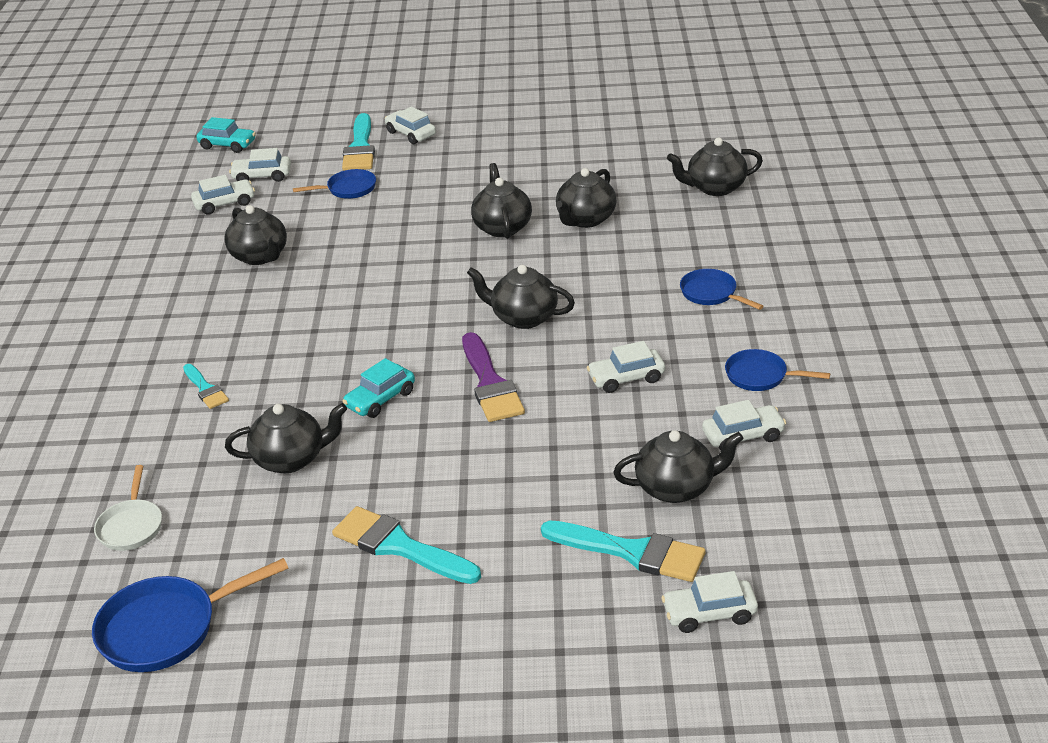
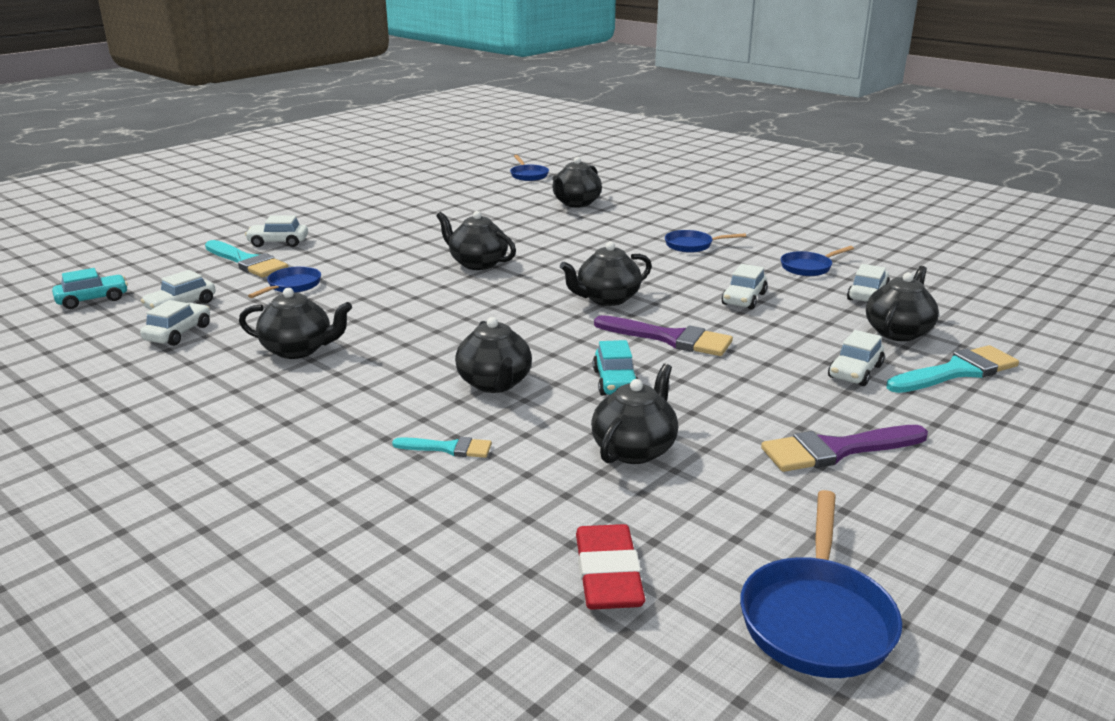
camera: 50 degrees left, 10 degrees down
(131, 526) = (608, 574): white pan -> red eraser
(399, 546) = (836, 450): turquoise brush -> purple brush
(585, 219) = (528, 241): black teapot -> black teapot (495, 383)
(709, 613) = (1059, 375): white car -> white car (855, 372)
(745, 127) = (528, 175): none -> blue pan

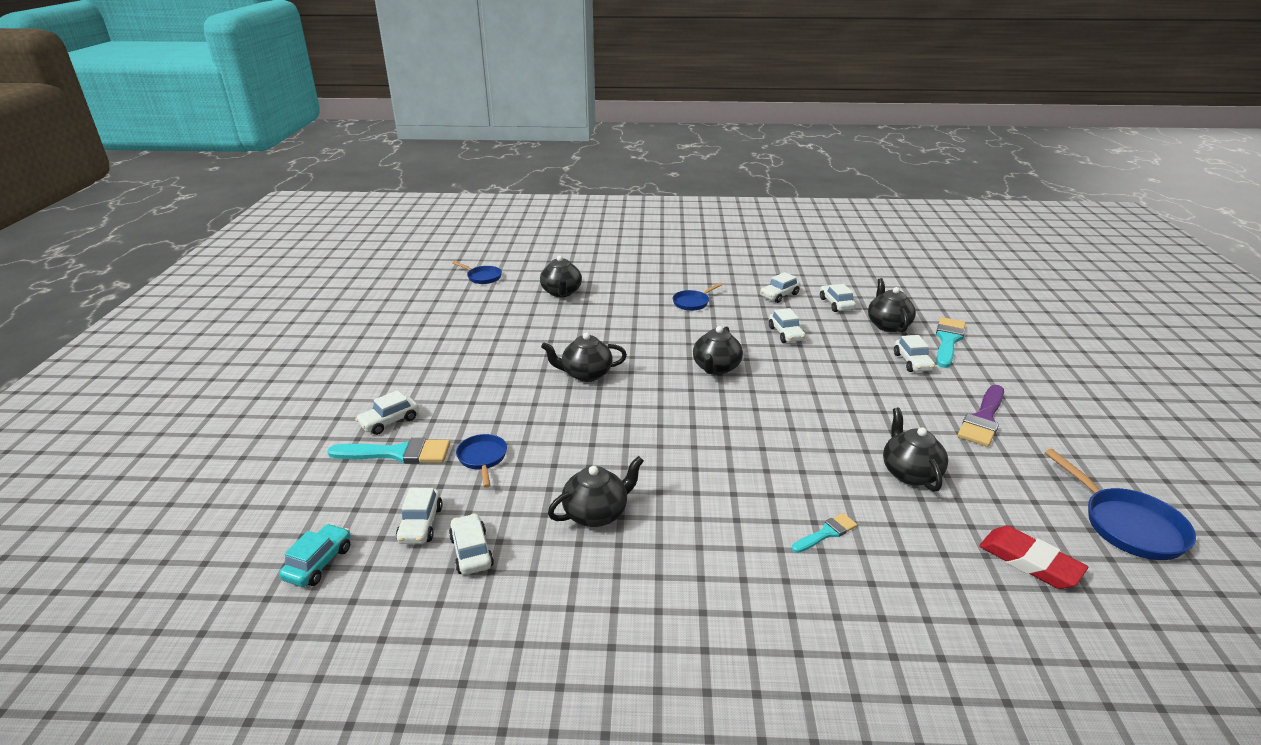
camera: 40 degrees left, 5 degrees up
(495, 383) = (767, 469): black teapot -> none
(615, 382) = (824, 430): turquoise car -> none
(670, 338) = (798, 382): purple brush -> none
(808, 267) = (779, 295): blue pan -> white car

